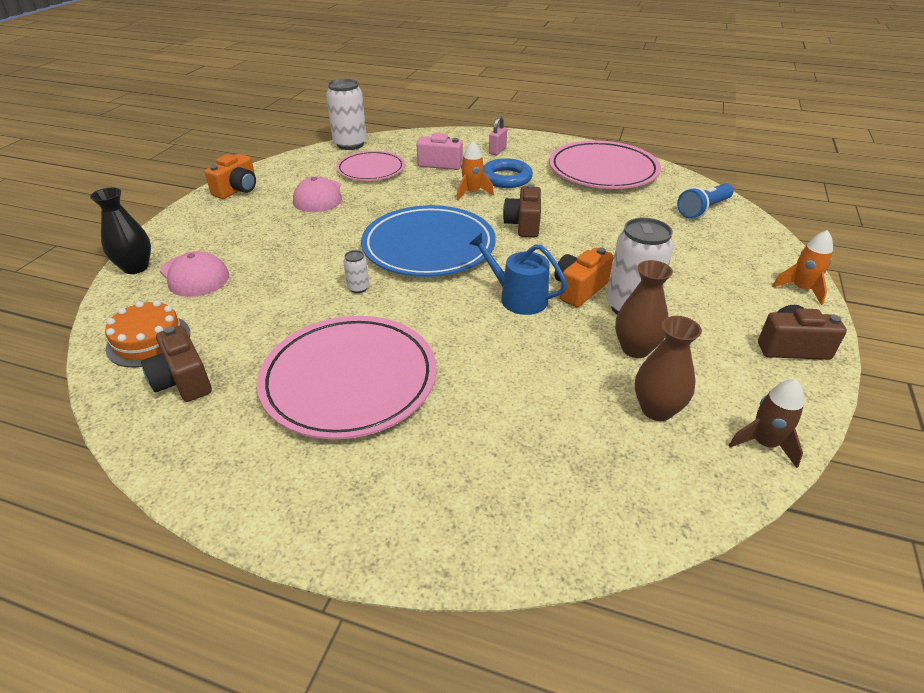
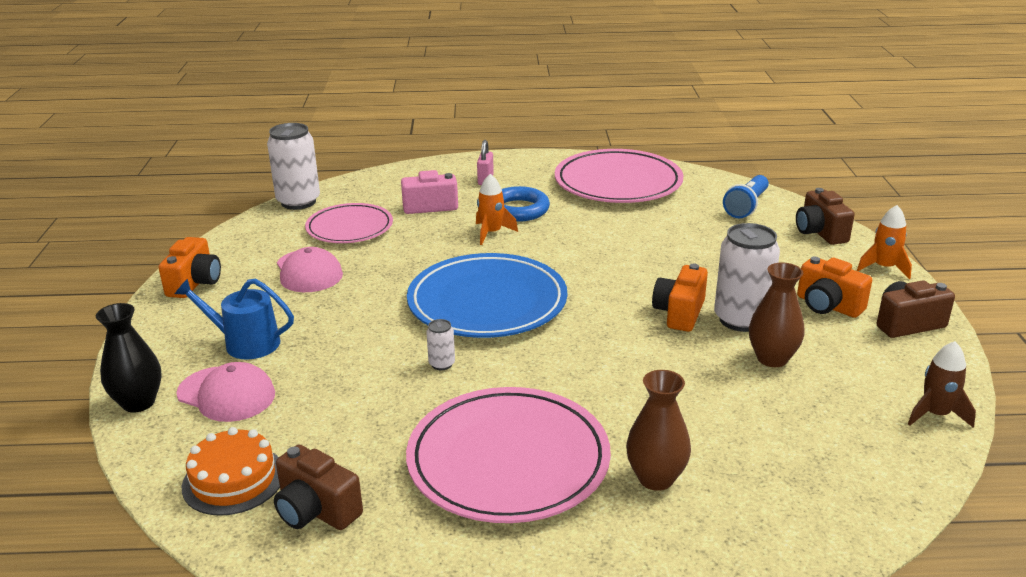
camera: 20 degrees left, 10 degrees down
(518, 298) = (623, 336): blue watering can -> blue watering can (245, 343)
(523, 225) = (574, 258): brown camera -> brown camera (820, 232)
(657, 409) = (827, 409): brown vase -> brown vase (655, 478)
(721, 312) = (828, 306): none -> orange camera

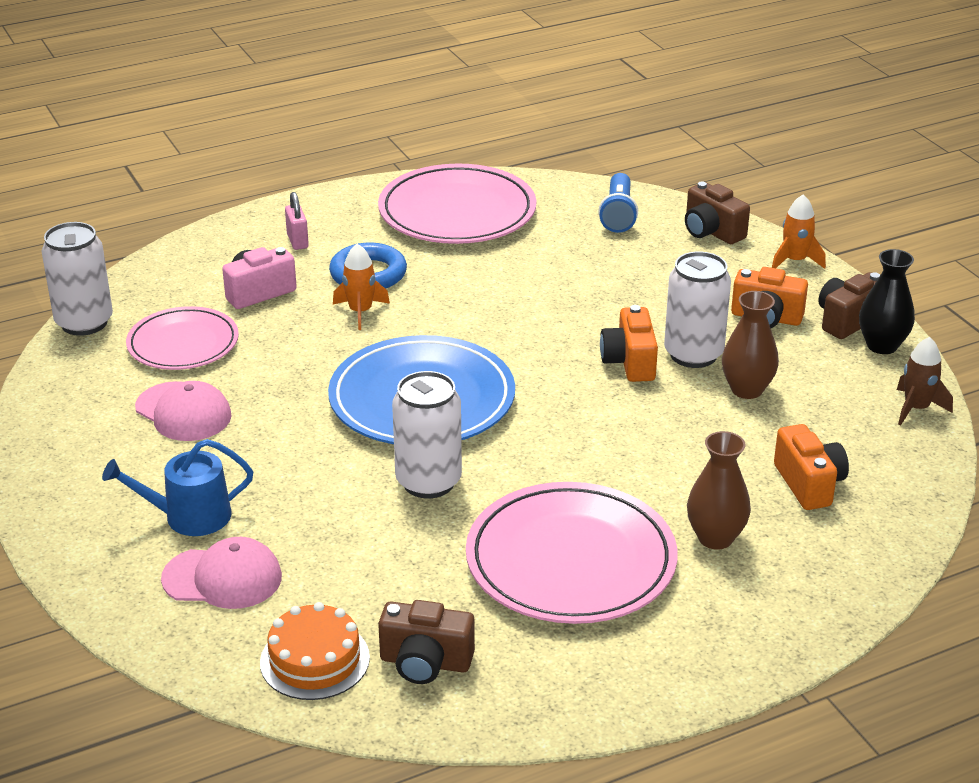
camera: 25 degrees left, 5 degrees up
(138, 402) = (130, 615): black vase -> black vase (882, 345)
(195, 283) = (55, 462): orange camera -> orange camera (809, 484)
(442, 364) = (428, 482): white can -> white can, size x2.21

